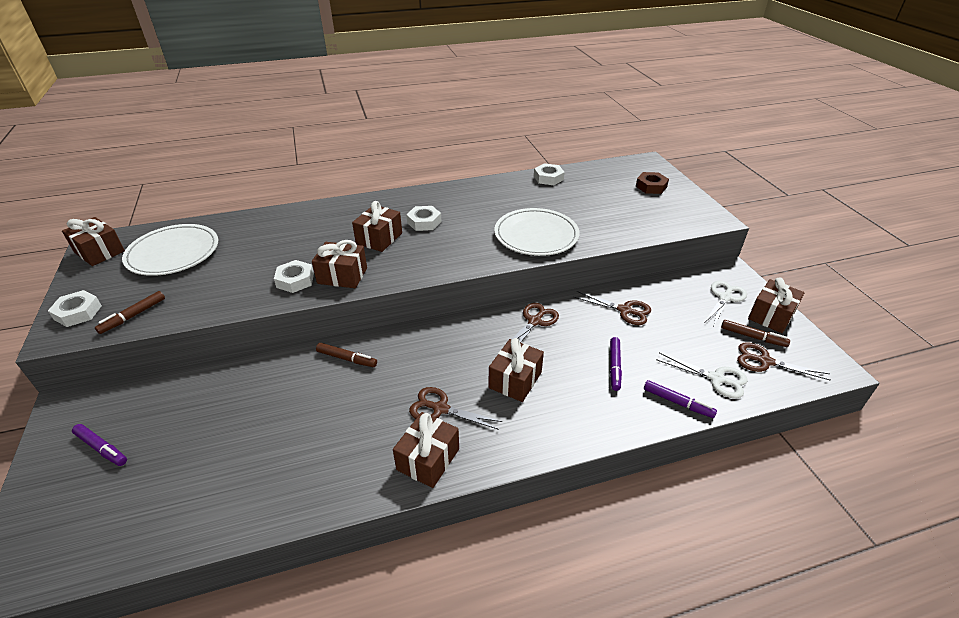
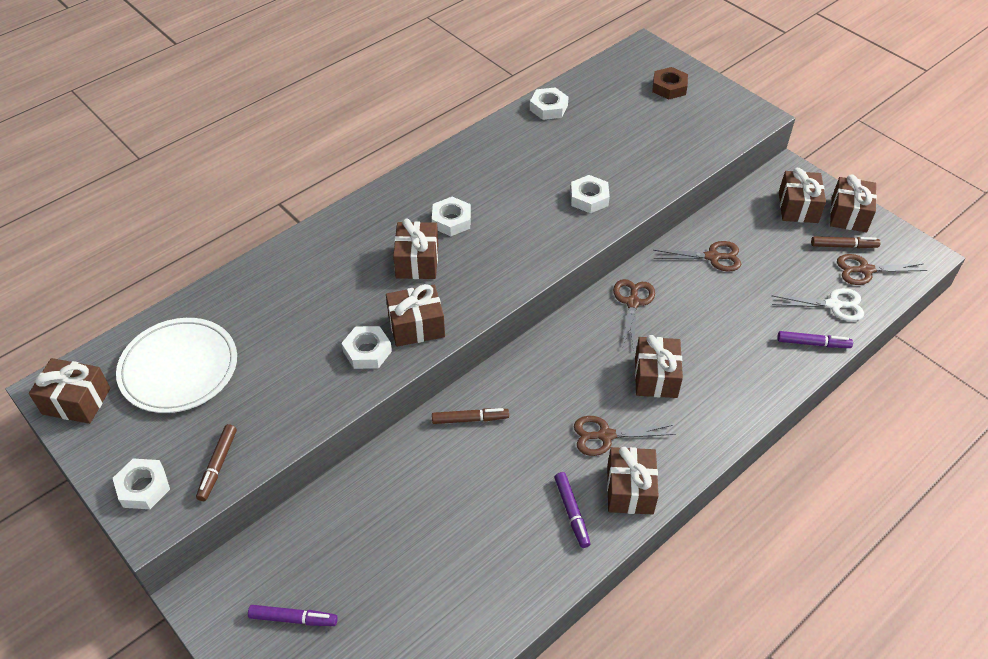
camera: 25 degrees left, 10 degrees up
(536, 235) = (589, 198): white plate -> white nut
(614, 366) = (738, 326): purple marker -> purple marker (571, 512)
(725, 297) = (798, 207): white scissors -> brown gift

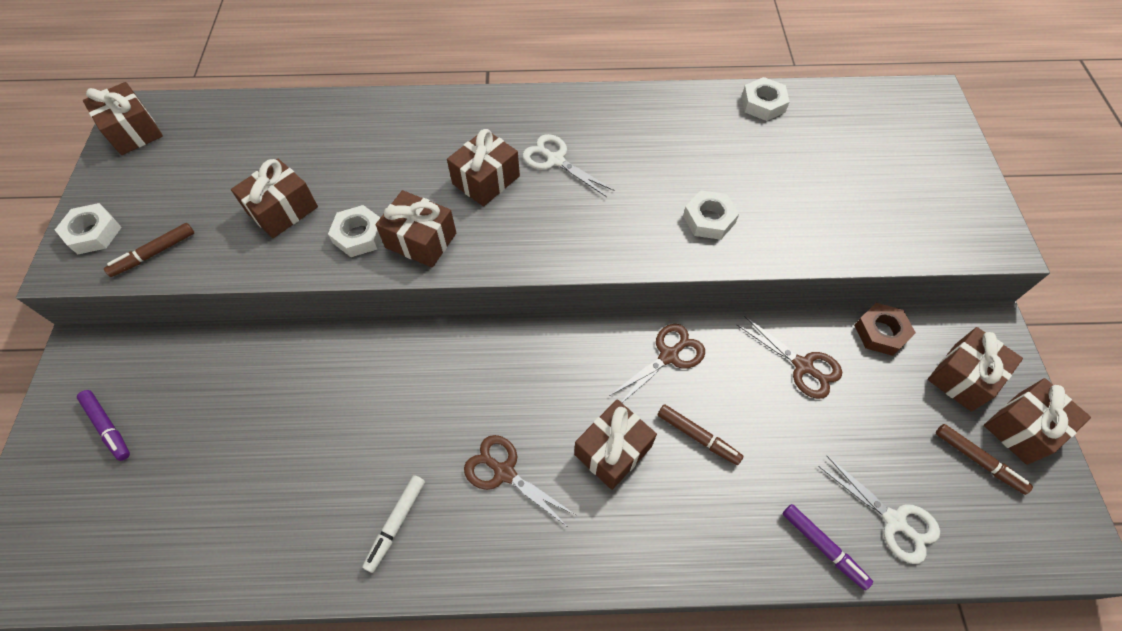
camera: 40 degrees right, 10 degrees up
(179, 368) = (219, 152): white plate -> none
(451, 220) = (555, 160): white nut -> white scissors
(470, 419) = (408, 360): brown marker -> brown marker (698, 437)
(571, 512) = (396, 523): purple marker -> white marker
(630, 490) = (469, 547): brown gift -> brown gift (282, 210)
(669, 87) = (920, 153): brown nut -> brown nut (881, 332)
(865, 270) = (979, 509): brown scissors -> none

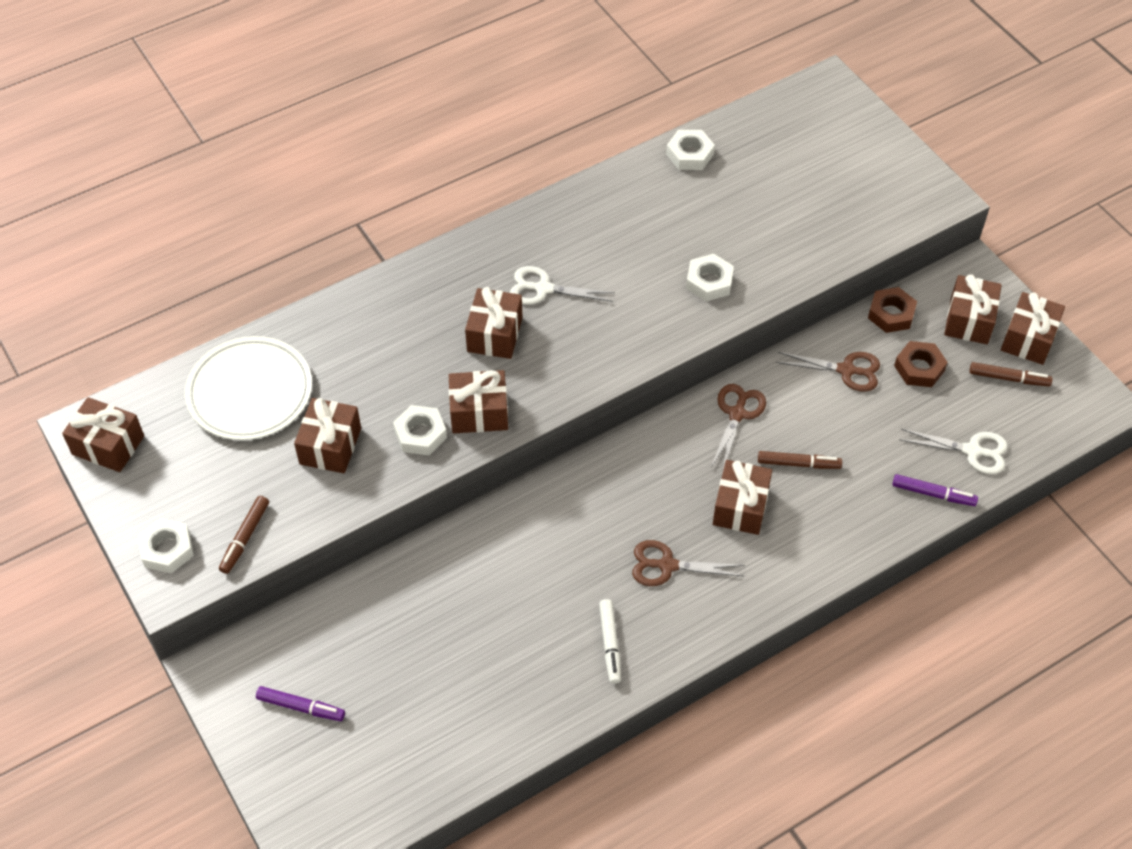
camera: 30 degrees left, 5 degrees down
(264, 138) = (250, 392): none -> white plate
(881, 400) = (919, 368): none -> brown nut

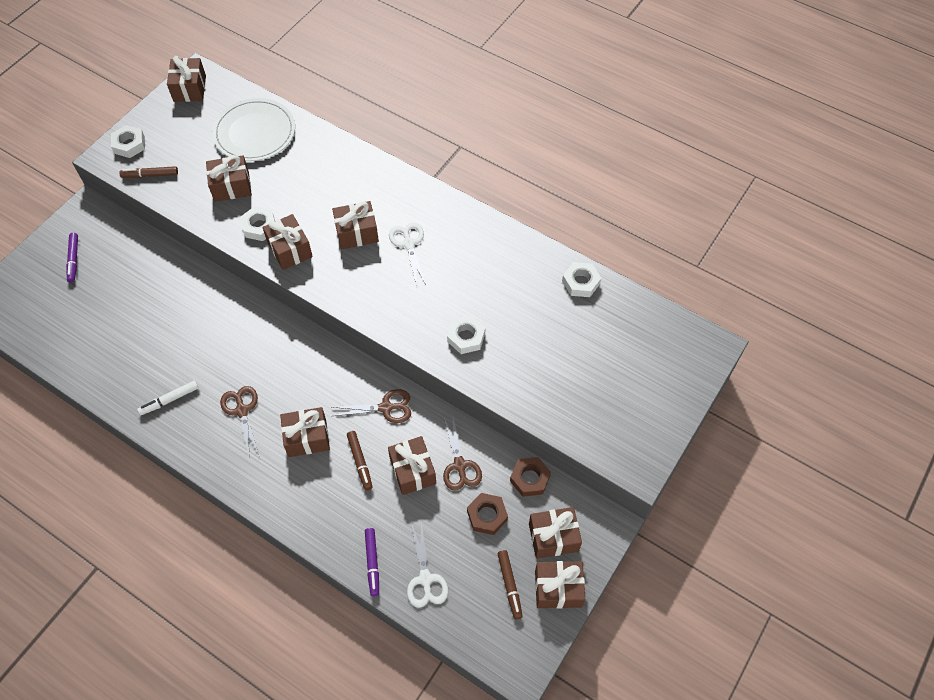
camera: 65 degrees right, 5 degrees up
(833, 416) = (412, 471): none -> brown gift

